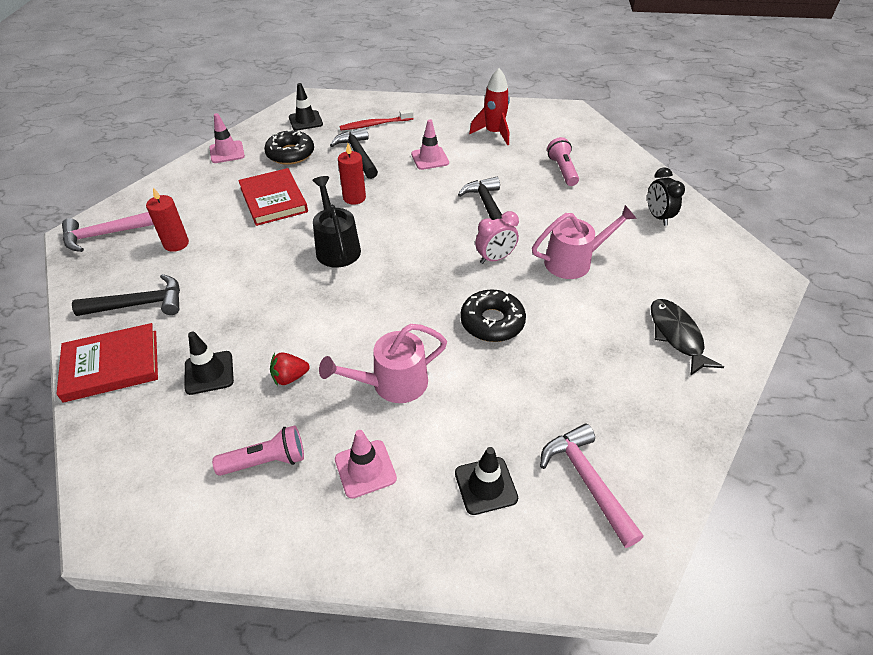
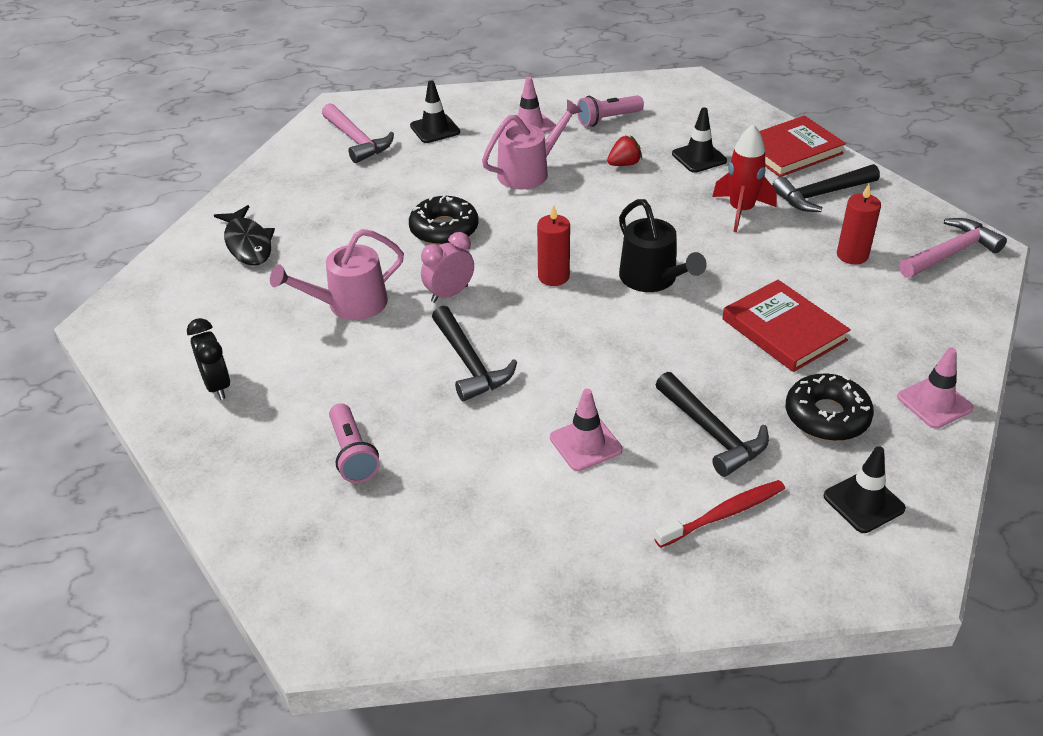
camera: 170 degrees right, 5 degrees down
(354, 198) = (671, 350): red candle -> red candle (553, 276)
(493, 133) = (483, 528): red rocket -> red rocket (741, 211)

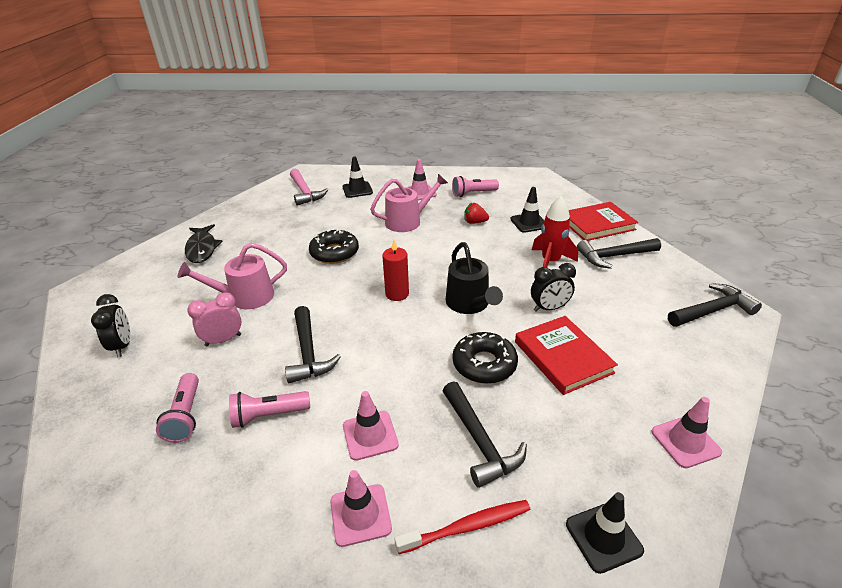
camera: 10 degrees right, 5 degrees down
(449, 294) = (317, 298): pink clock -> pink clock (223, 340)
(455, 440) = (268, 415): none -> pink flashlight
(606, 520) = (360, 515): none -> pink traffic cone
(624, 164) = (475, 222): red strawberry -> red strawberry turned 150 degrees counterclockwise
(754, 272) = (549, 308): none -> black clock
(827, 416) = (584, 440): black donut -> black donut (484, 364)
(852, 255) = (630, 303): red candle -> none
(951, 253) = (712, 310): pink hammer -> black hammer

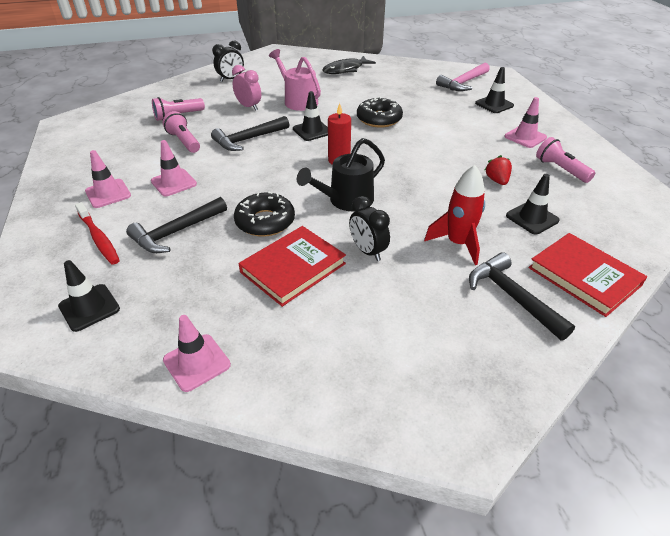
camera: 70 degrees right, 5 degrees up
(325, 300) = (312, 131): none -> black traffic cone
(408, 221) = (461, 142): pink watering can -> none
(712, 310) = (445, 401): black hammer -> none

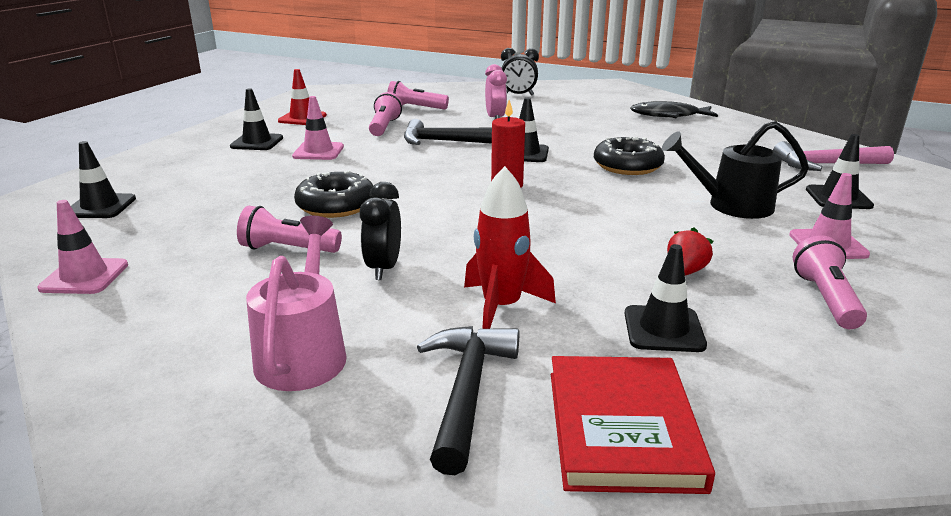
camera: 40 degrees right, 15 degrees down
(99, 238) = (193, 167): red toothbrush -> none
(103, 156) = (302, 118): none -> red traffic cone
(108, 193) = (257, 142): pink traffic cone -> black traffic cone
(176, 232) = (251, 185): black hammer -> none
(293, 268) = (288, 249): red book -> pink flashlight
(298, 101) = (558, 127): pink watering can -> pink watering can (304, 353)
(346, 200) = (447, 219): black watering can -> black watering can (731, 205)

